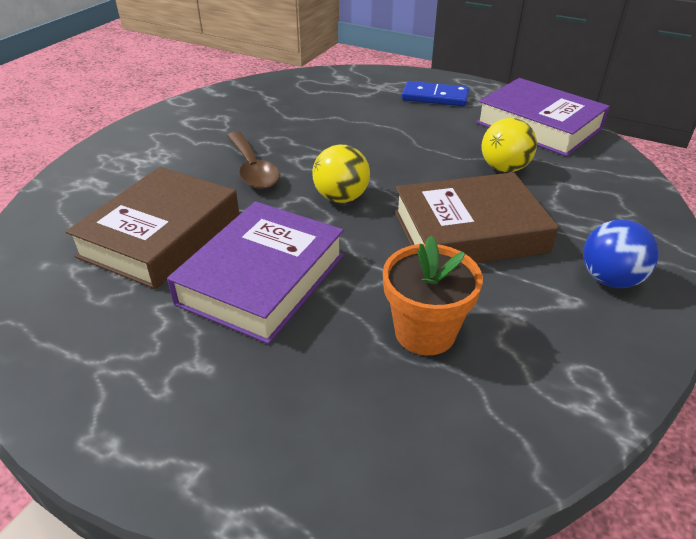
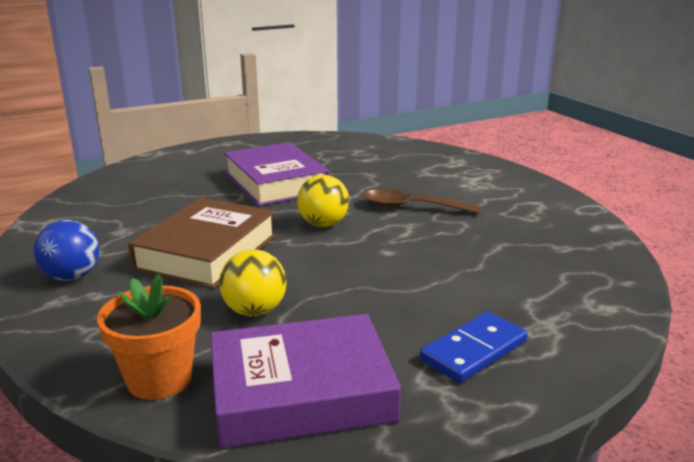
camera: 125 degrees right, 15 degrees down
(161, 235) = (360, 169): brown book -> none
(425, 332) = (161, 205): orange flower pot -> orange flower pot (159, 379)

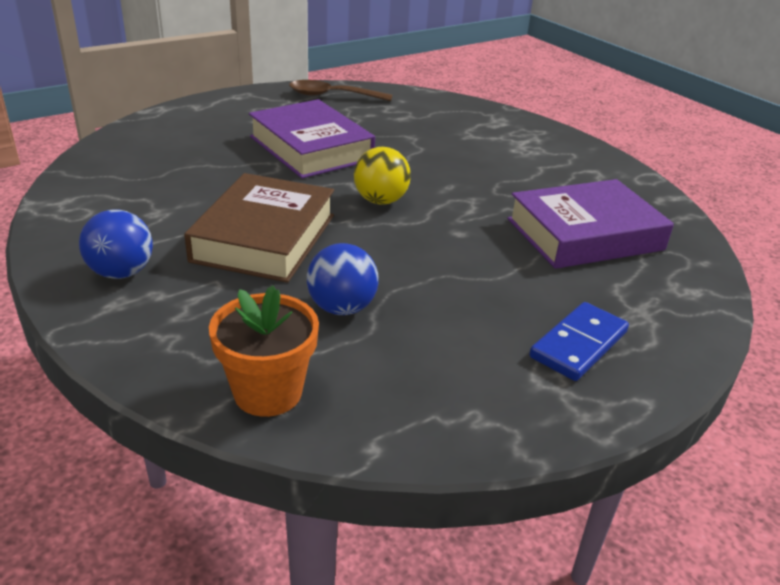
camera: 10 degrees left, 10 degrees up
(255, 311) = (342, 308): yellow ball -> blue ball
(301, 391) = (421, 399): purple book -> purple book (584, 234)
(411, 207) = (468, 178): brown spoon -> brown spoon (332, 96)

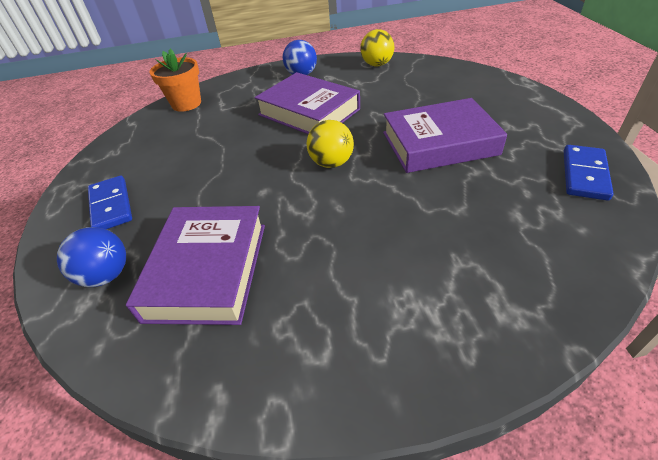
camera: 120 degrees right, 10 degrees up
(84, 204) = (377, 65): none -> yellow ball
(264, 237) = (309, 112): brown book -> purple book
(332, 96) = (584, 174): brown spoon -> blue domino
(342, 308) = (223, 128): blue ball -> blue ball (106, 275)

